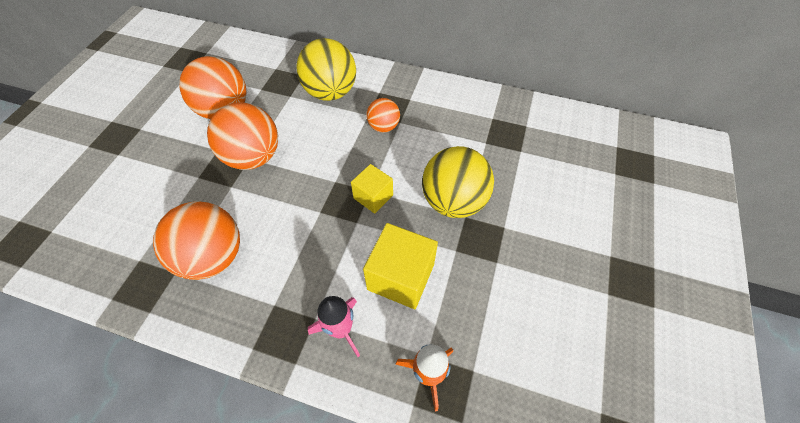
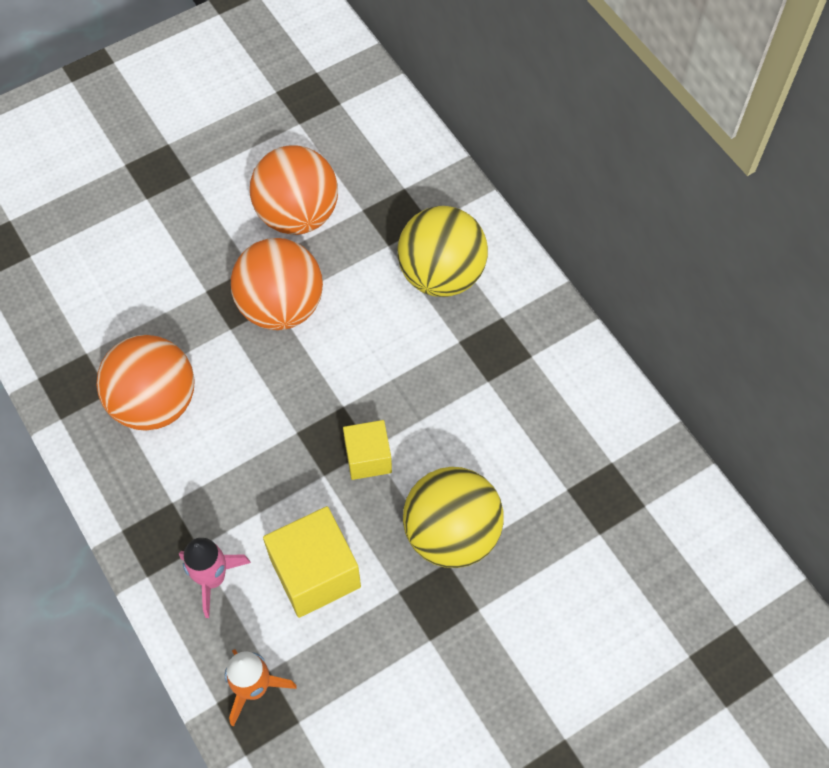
camera: 40 degrees right, 5 degrees up
(383, 127) = (462, 373): orange ball -> none

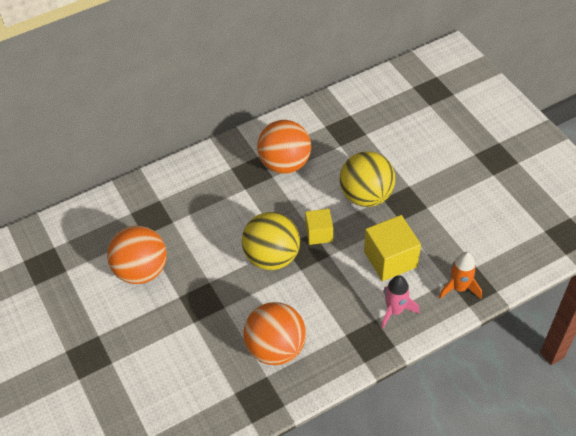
camera: 85 degrees left, 10 degrees down
(281, 307) = (211, 279): orange ball -> orange ball (285, 164)
(441, 275) = (198, 195): yellow ball -> yellow ball (272, 257)

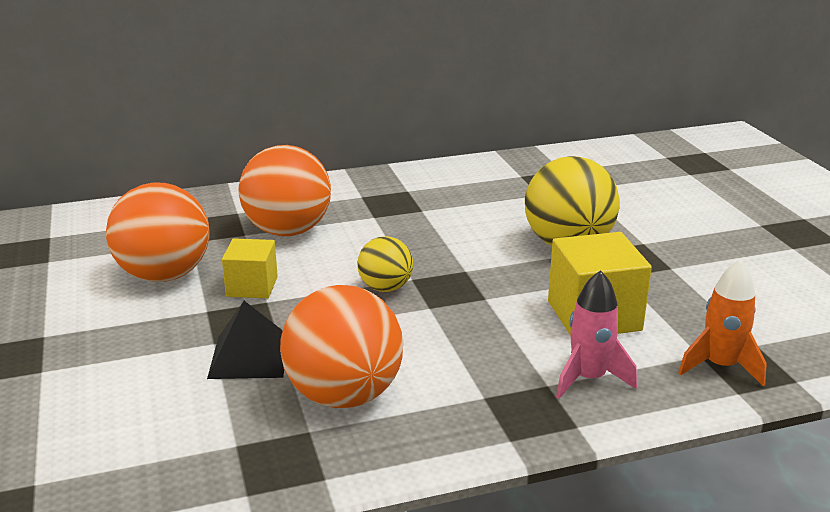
camera: 10 degrees right, 25 degrees down
(217, 329) = (249, 356): none -> black pyramid
(272, 257) = (385, 288): yellow ball -> yellow ball, size x0.55
(285, 164) = (446, 201): orange ball -> orange ball (288, 231)
(319, 233) = (475, 273): yellow cube -> yellow cube (252, 286)

